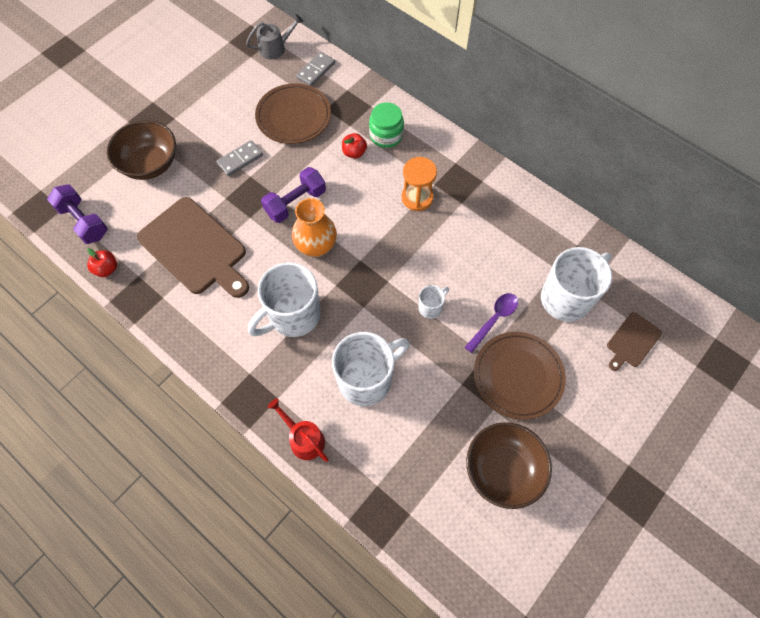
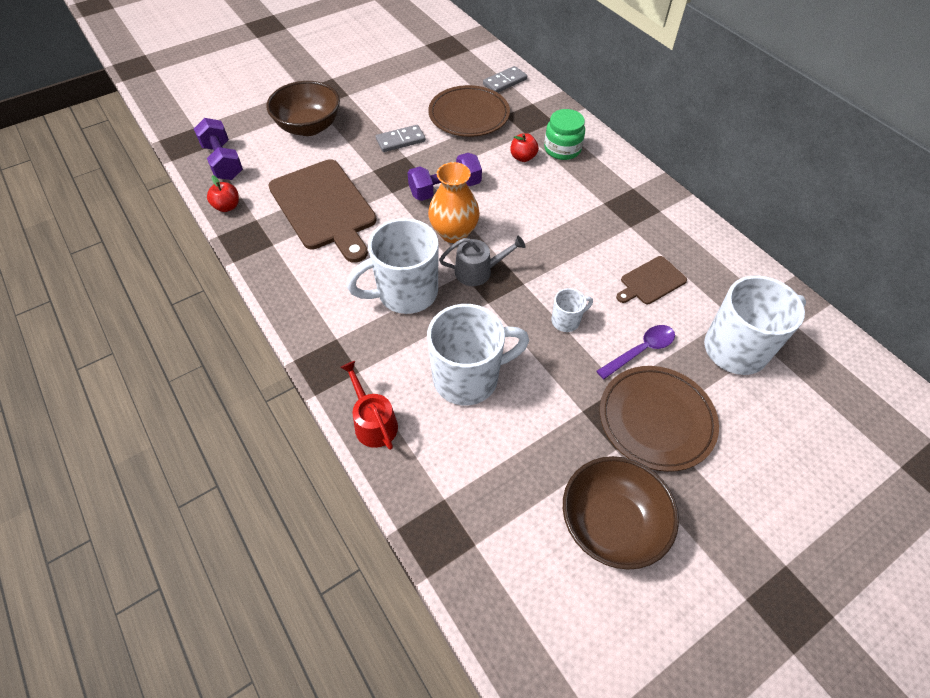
camera: 15 degrees right, 10 degrees down
(275, 48) = (469, 57): grey watering can -> grey watering can (478, 271)
(417, 197) = (580, 211): orange hourglass -> none
(632, 341) = (815, 416): brown cutting board -> brown cutting board (651, 281)

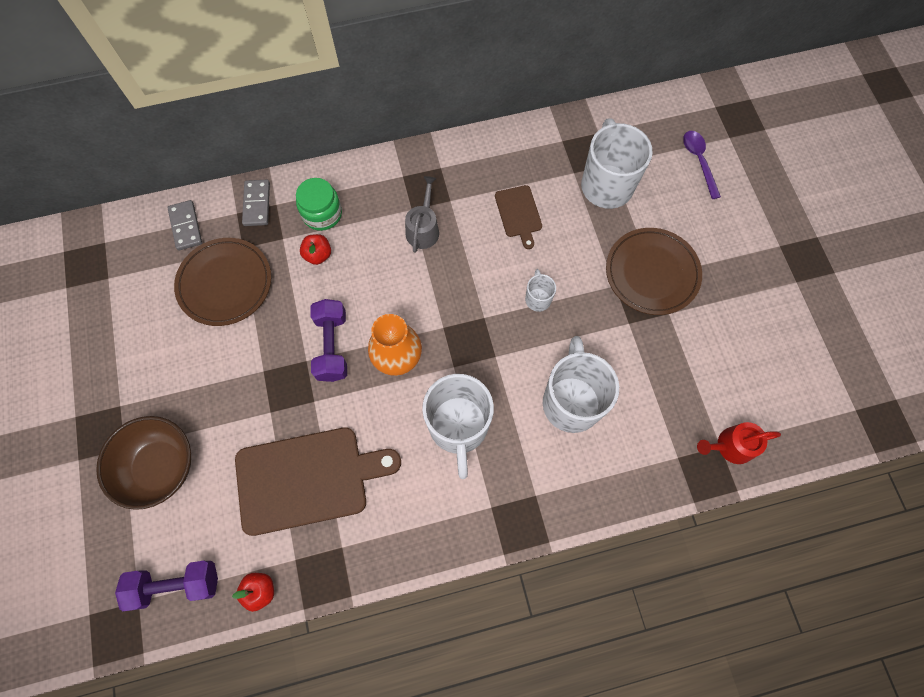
camera: 70 degrees left, 15 degrees up
(373, 422) = (593, 496): red watering can -> red watering can (731, 446)
(400, 140) = (234, 368): grey domino -> grey domino (257, 204)
(478, 271) = (455, 352): grey watering can -> grey watering can (423, 229)
(611, 524) = (727, 343): brown bowl -> none
(641, 350) = (586, 254): purple spoon -> purple spoon (699, 161)

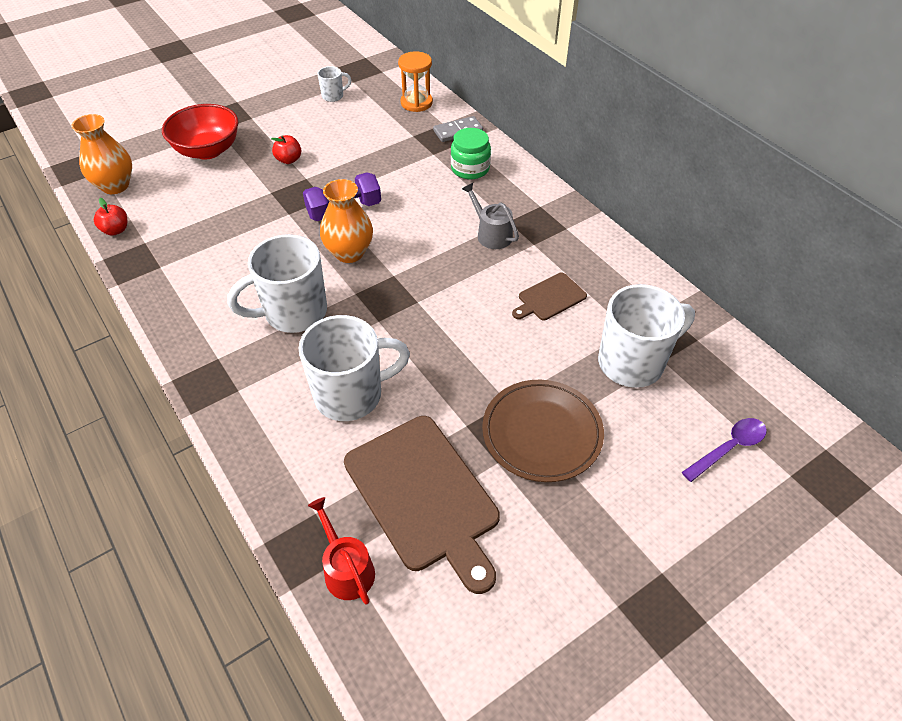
camera: 70 degrees right, 20 degrees down
(160, 467) = (207, 150): brown bowl -> red bowl
(176, 584) = (115, 186): purple dumbbell -> orange vase
(186, 226) = (416, 103): grey domino -> orange hourglass
(225, 283) = (376, 136): brown plate -> none
(307, 479) = (217, 229): brown cutting board -> brown cutting board (424, 496)
(318, 255) = (428, 177): red apple -> red apple (289, 160)
(423, 229) = (491, 234): grey watering can -> grey watering can turned 120 degrees counterclockwise
(537, 298) = (458, 337): white mug -> white mug (333, 96)

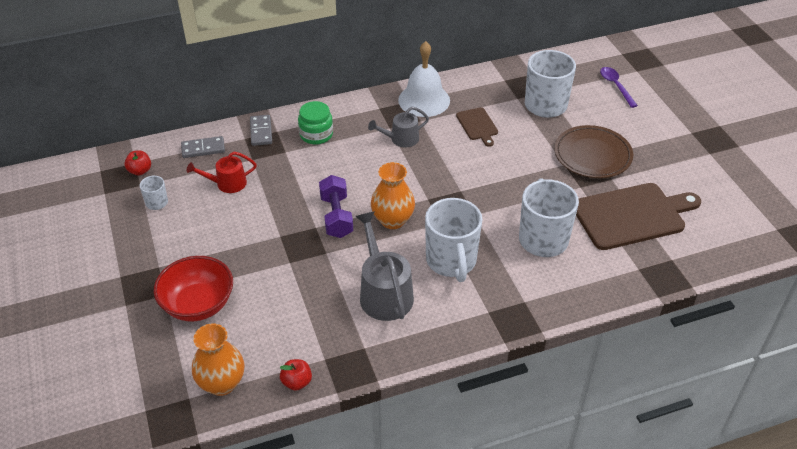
camera: 75 degrees left, 5 degrees down
(236, 267) = (384, 293): none -> grey watering can
(289, 160) = (246, 245): red apple -> red apple (140, 171)
(346, 569) = (680, 258): red watering can -> red watering can (227, 183)
(416, 103) = (203, 149): orange hourglass -> grey domino
(575, 240) = (424, 100): none -> white bell

